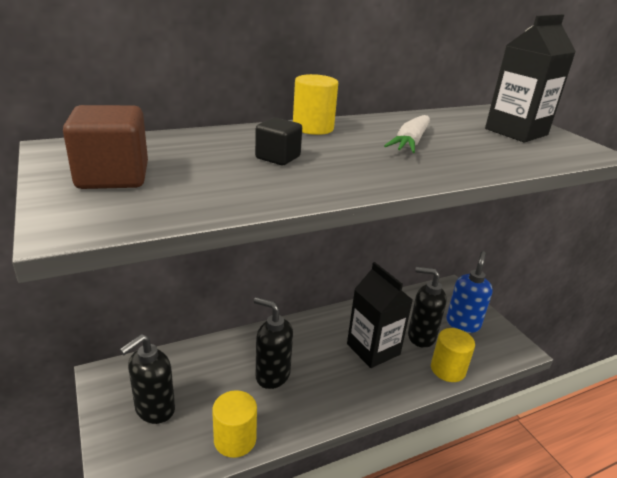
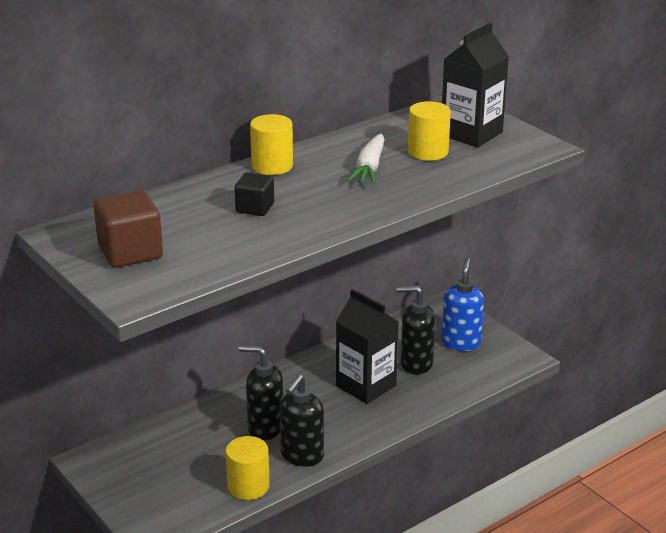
camera: 10 degrees left, 0 degrees up
(154, 409) = (157, 478): black soap dispenser -> black soap dispenser (302, 456)
(448, 369) = (448, 390): yellow cylinder -> yellow cylinder (428, 152)

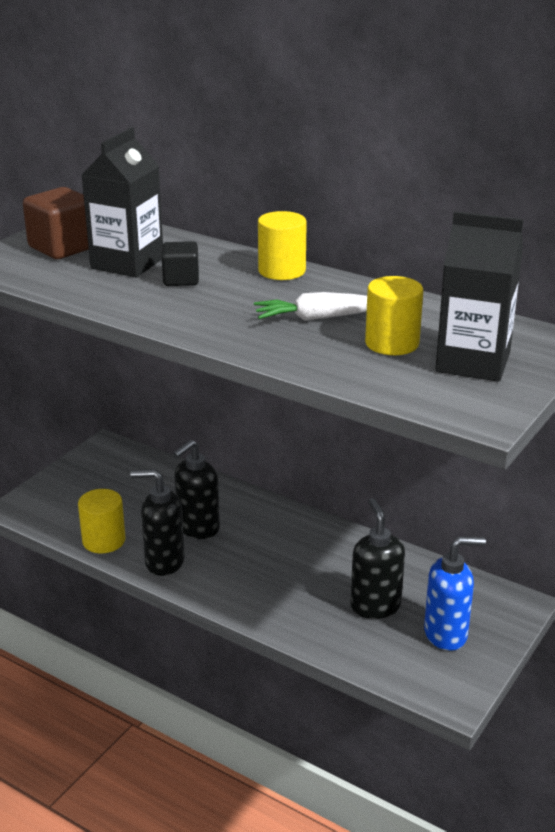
camera: 70 degrees right, 0 degrees up
(265, 428) = (198, 528): black soap dispenser -> black soap dispenser turned 135 degrees counterclockwise
(366, 386) = (309, 577): black carton -> black carton (127, 263)

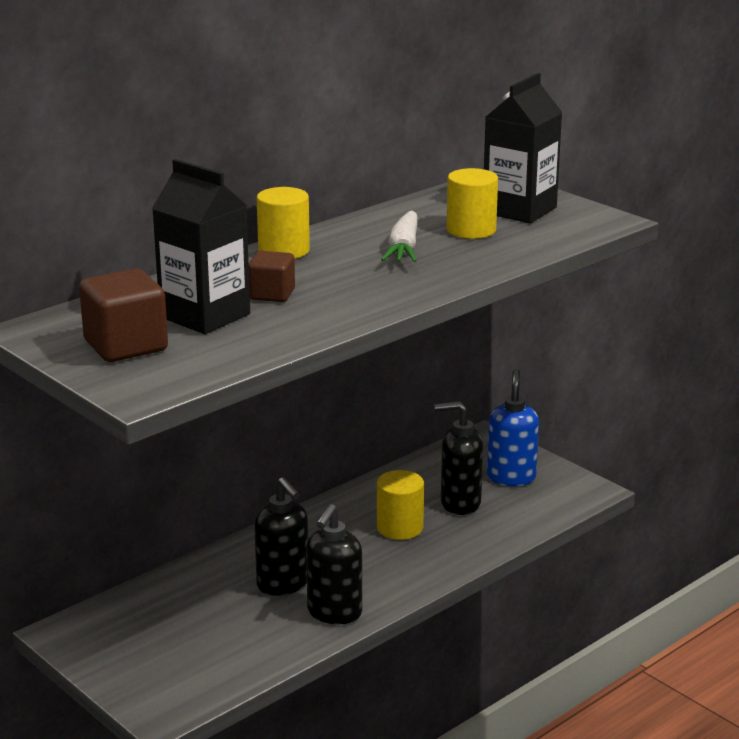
camera: 75 degrees left, 5 degrees down
(104, 540) = (272, 650): yellow cylinder -> yellow cylinder (400, 528)
(181, 279) = (272, 294): black cube -> brown cube

